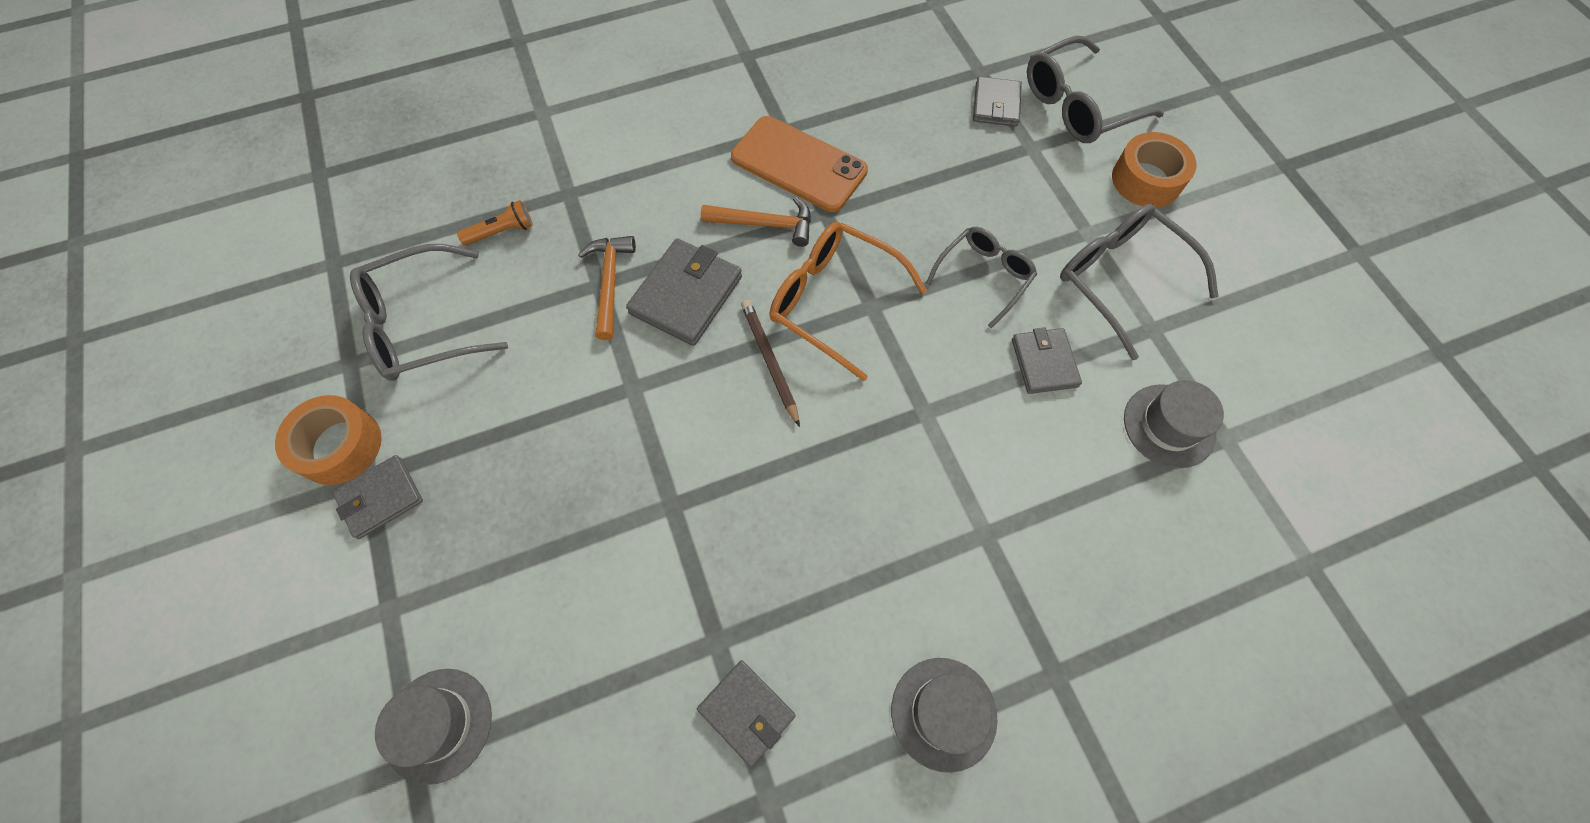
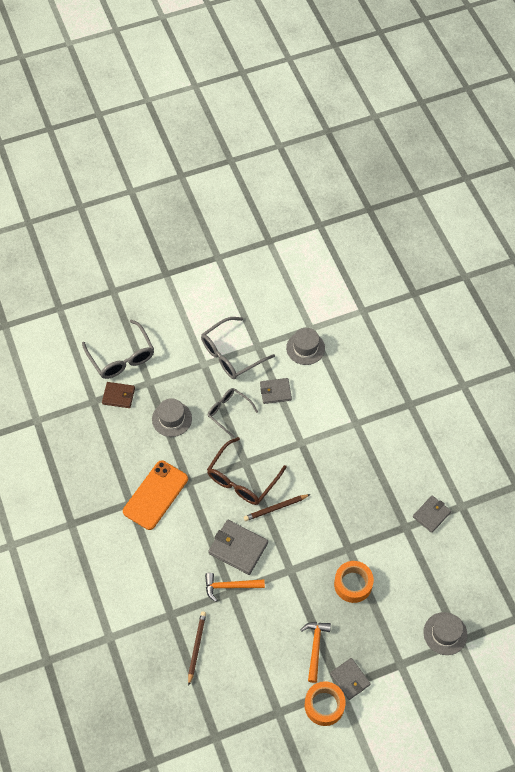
camera: 90 degrees left, 5 degrees down
(422, 325) = (255, 679): grey glasses -> none
(501, 232) = (196, 647): orange flashlight -> brown pencil
(764, 224) = (195, 512): orange hammer -> orange hammer (315, 648)
(833, 301) = (242, 479): orange glasses -> brown glasses
(943, 713) = (426, 444): grey hat -> grey hat (172, 419)
(996, 105) = (118, 396): grey wallet -> brown wallet
(1146, 180) = (172, 334): orange tape -> orange tape (353, 584)

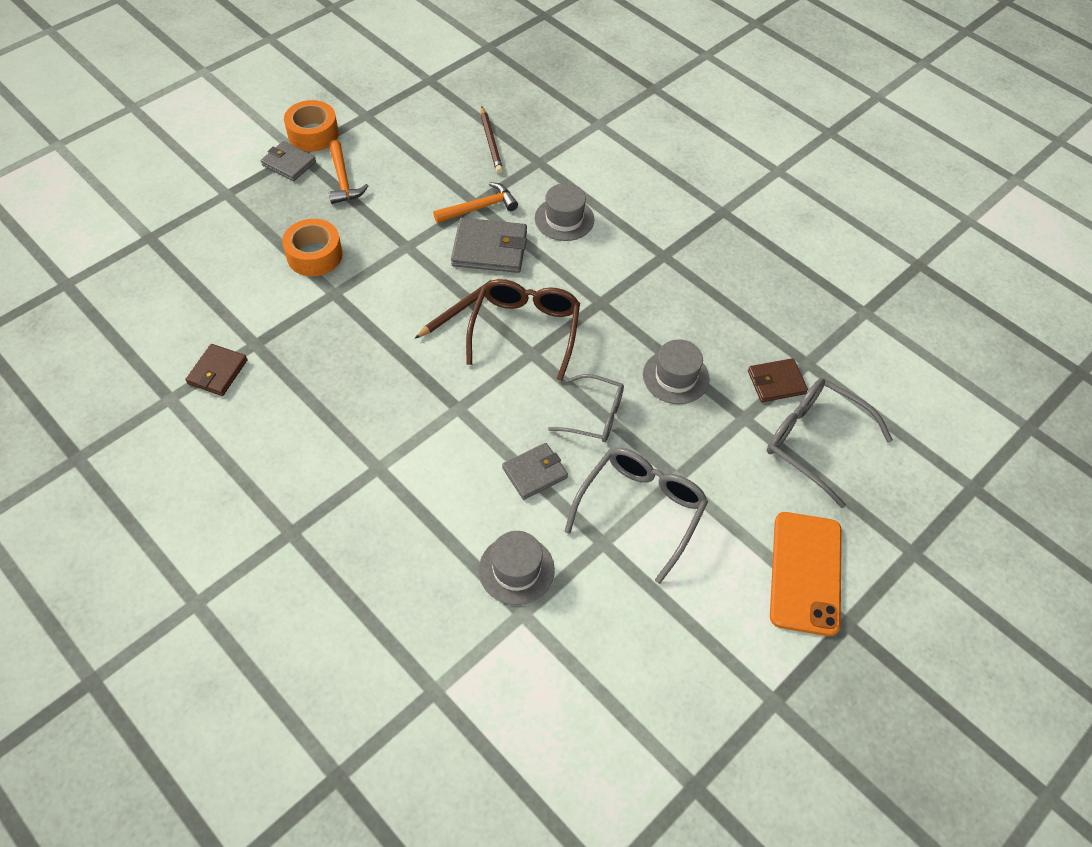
camera: 155 degrees right, 5 degrees down
(155, 495) = (636, 274): orange phone -> orange phone (805, 573)
(431, 515) = (217, 372): grey wallet -> brown wallet
(445, 633) = (171, 239): grey hat -> grey hat (564, 219)

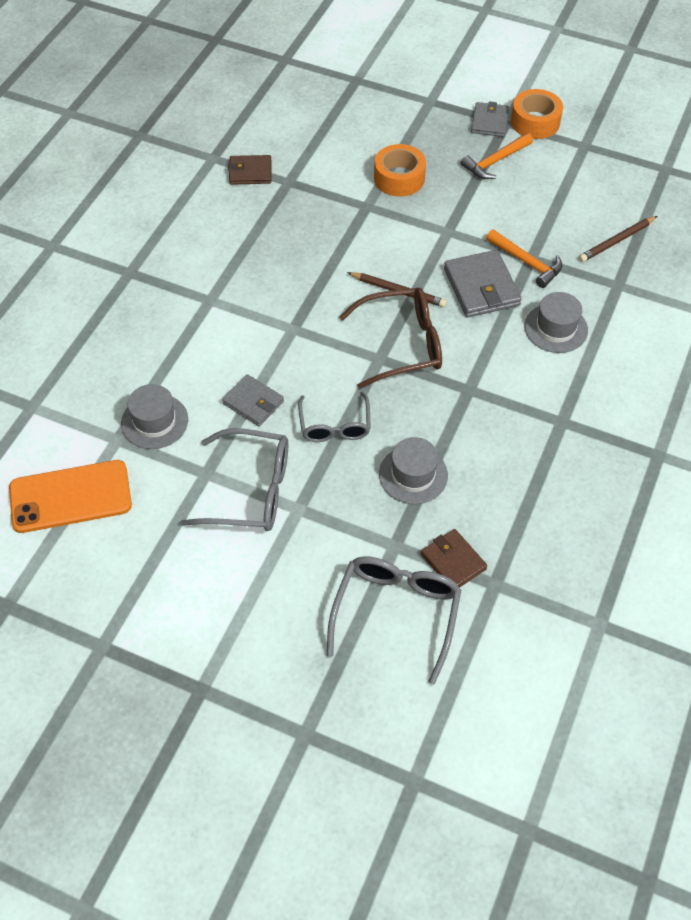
camera: 70 degrees right, 0 degrees up
(805, 573) = (241, 640): orange phone -> orange phone (70, 496)

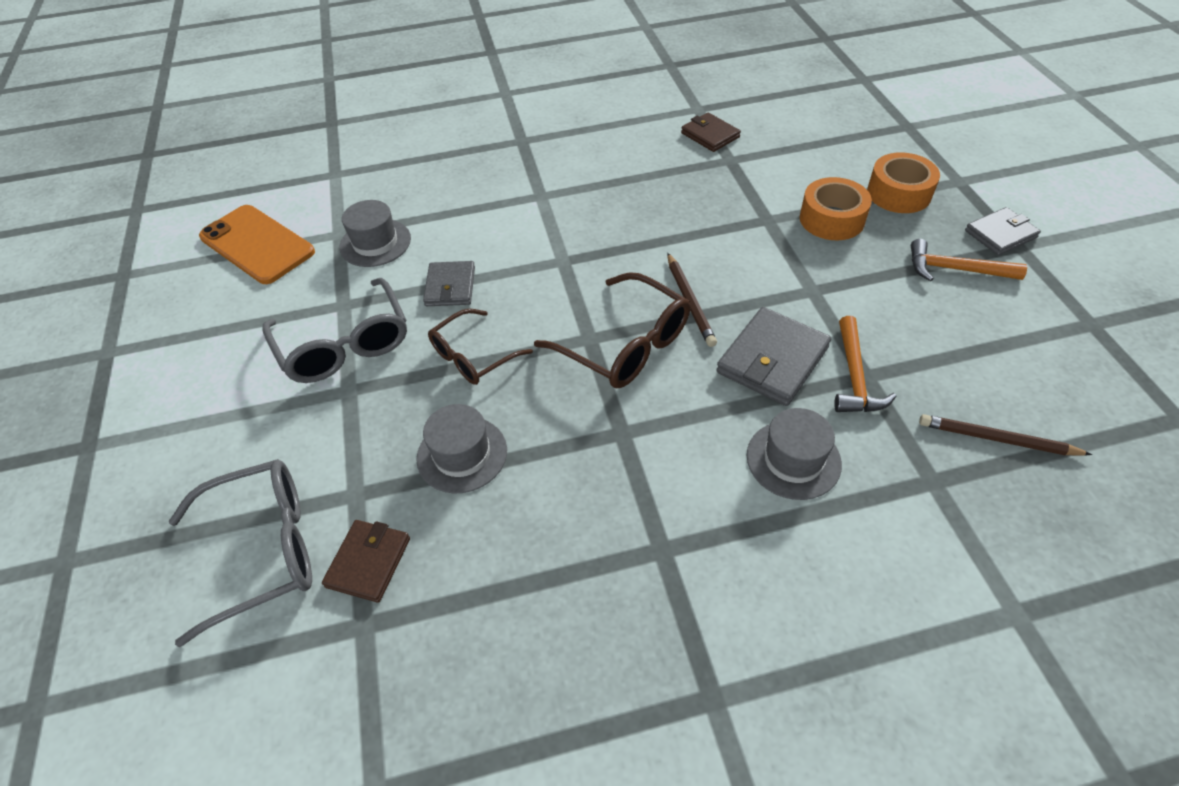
camera: 55 degrees right, 5 degrees down
(335, 426) = (472, 356): grey glasses -> brown glasses
(535, 122) = (1057, 266): orange tape -> orange tape (898, 193)

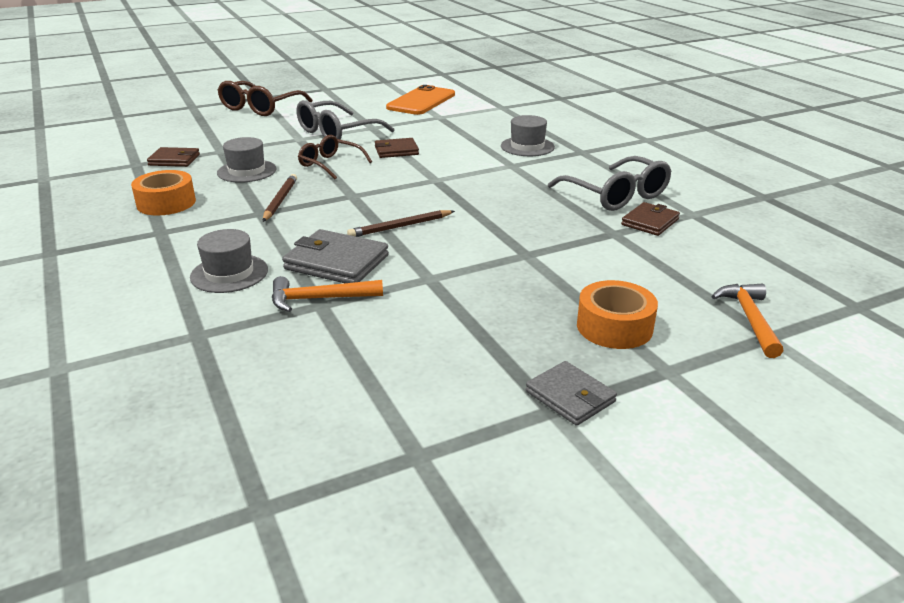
camera: 75 degrees right, 20 degrees down
(263, 550) = (188, 138): grey glasses -> grey glasses (616, 195)
(375, 243) = (434, 126): grey hat -> grey hat (527, 146)
(450, 286) = (396, 151): grey wallet -> brown wallet
(625, 345) = (347, 207): brown glasses -> brown glasses (260, 108)
(831, 219) = (544, 287): orange tape -> orange tape (166, 203)
(955, 269) = (488, 360): orange hammer -> orange hammer (749, 319)
(997, 439) = (241, 371): brown pencil -> brown pencil (280, 200)

